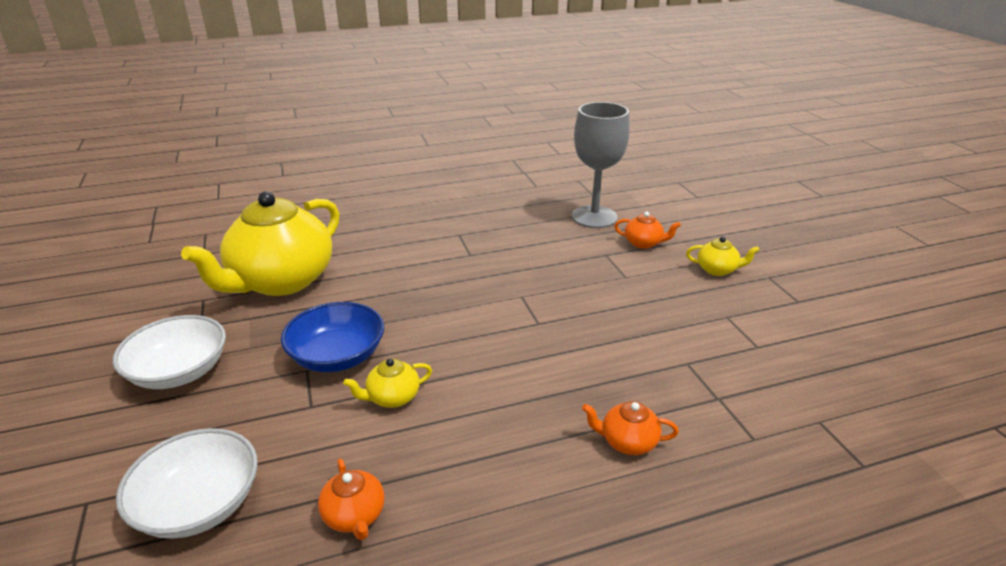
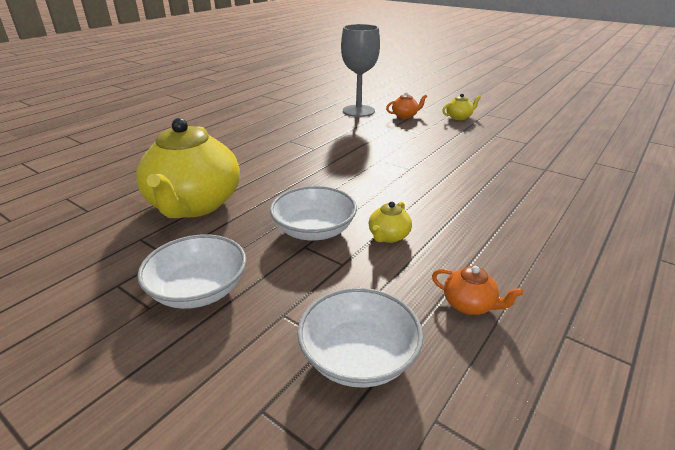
camera: 35 degrees left, 0 degrees up
(337, 356) = (314, 230): blue bowl -> white bowl
(627, 442) = (540, 203): orange teapot -> none

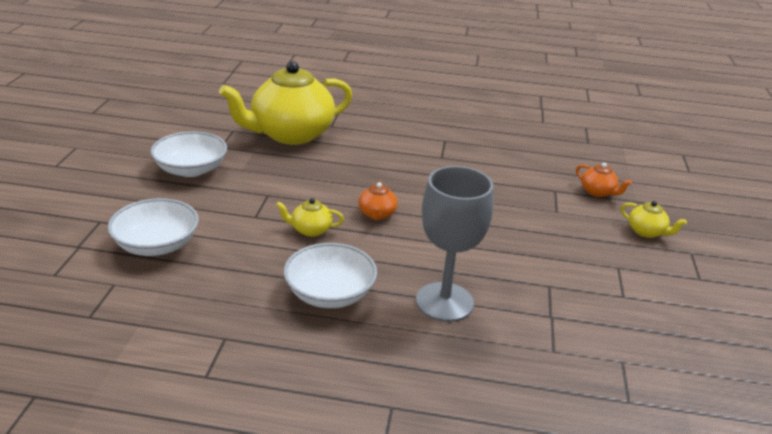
camera: 60 degrees right, 0 degrees up
(314, 230) = (293, 193): white bowl -> white bowl (330, 293)
(358, 111) = (572, 160): grey goblet -> grey goblet (444, 302)
(469, 305) = (238, 285): orange teapot -> orange teapot (377, 214)

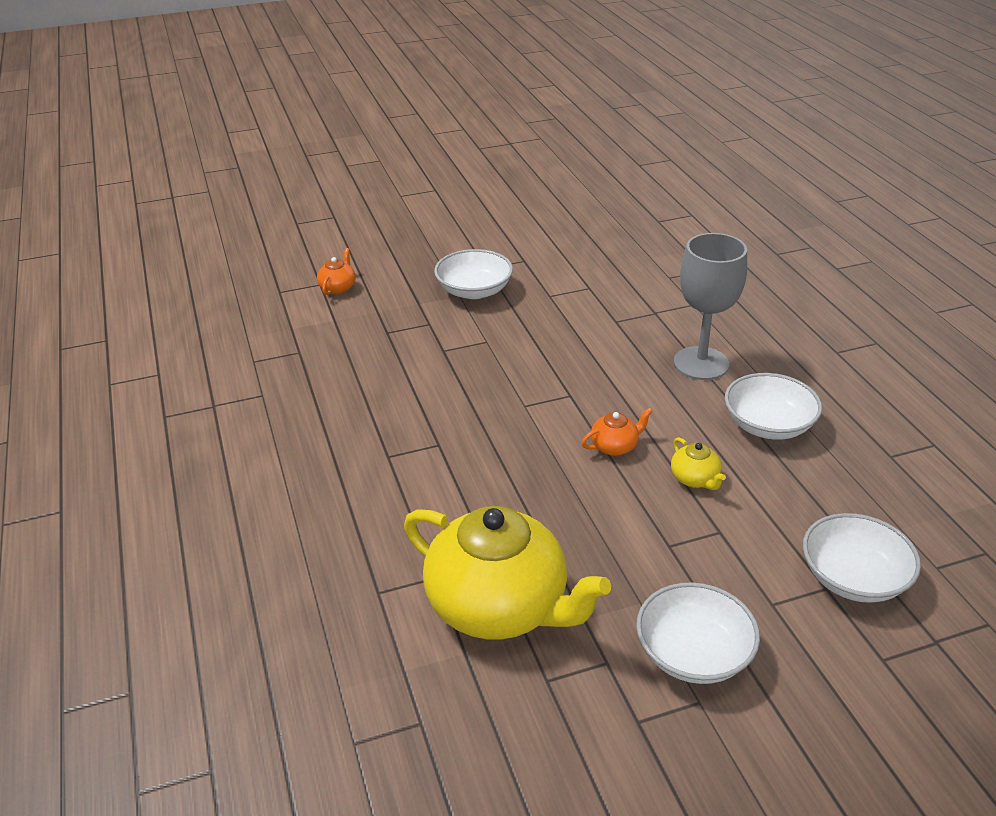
camera: 115 degrees left, 5 degrees up
(598, 192) = (421, 326): orange teapot -> orange teapot (338, 288)
(646, 232) = (474, 291): yellow teapot -> white bowl

